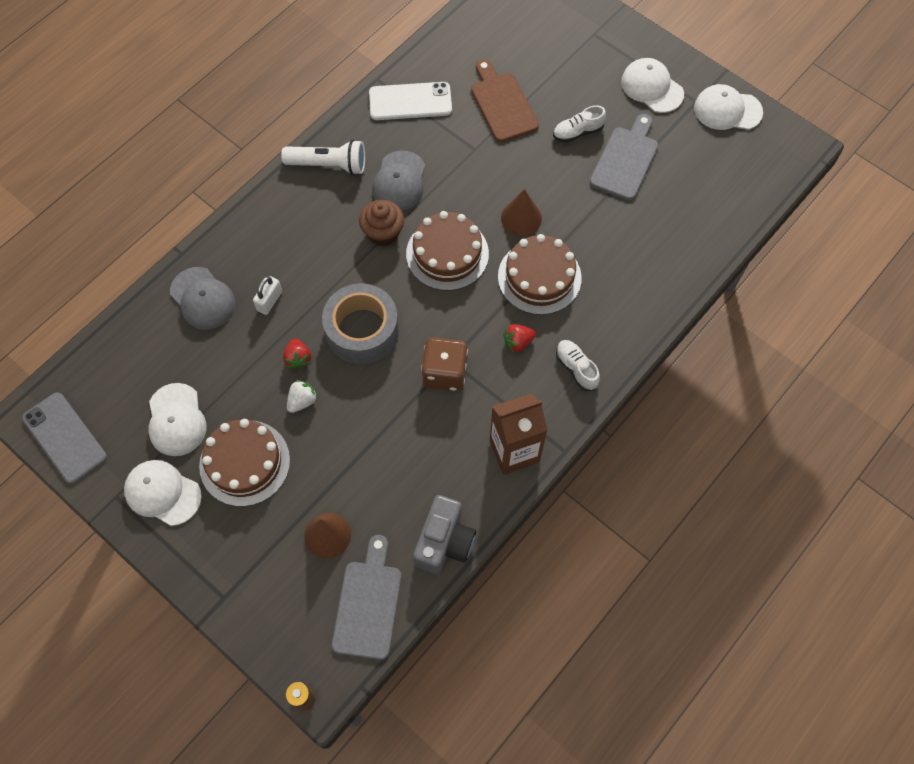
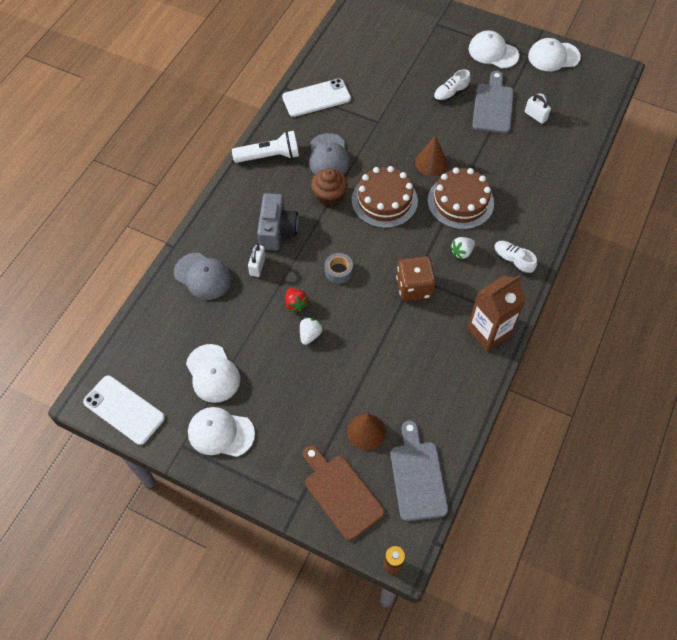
camera: 15 degrees left, 5 degrees down
(65, 437) = (124, 410): grey phone -> white phone
(244, 462) = (280, 393): brown cake -> none
(362, 330) = (338, 271): grey tape -> grey tape, size x0.47
(444, 542) = (460, 413): grey camera -> grey camera (277, 230)
(502, 104) = (387, 85): brown cutting board -> brown cutting board (341, 493)
(518, 342) = (462, 252): red strawberry -> white strawberry
(674, 185) = (535, 116): none -> white padlock

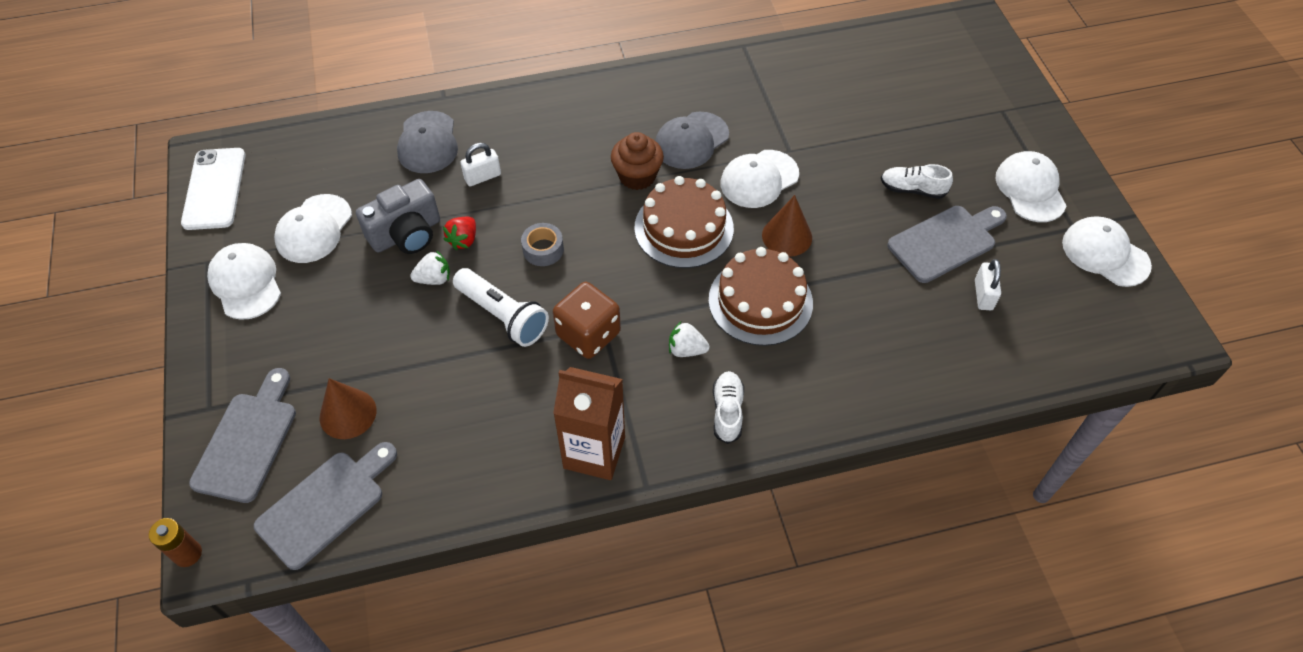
camera: 50 degrees right, 5 degrees down
(269, 156) = (637, 93): white flashlight -> white flashlight (503, 315)
(277, 230) = (545, 163): grey camera -> grey camera (406, 234)
(316, 98) = (760, 79): white phone -> none
(341, 493) = (248, 441): brown cutting board -> grey cutting board
(383, 147) = (759, 179): none -> white cap

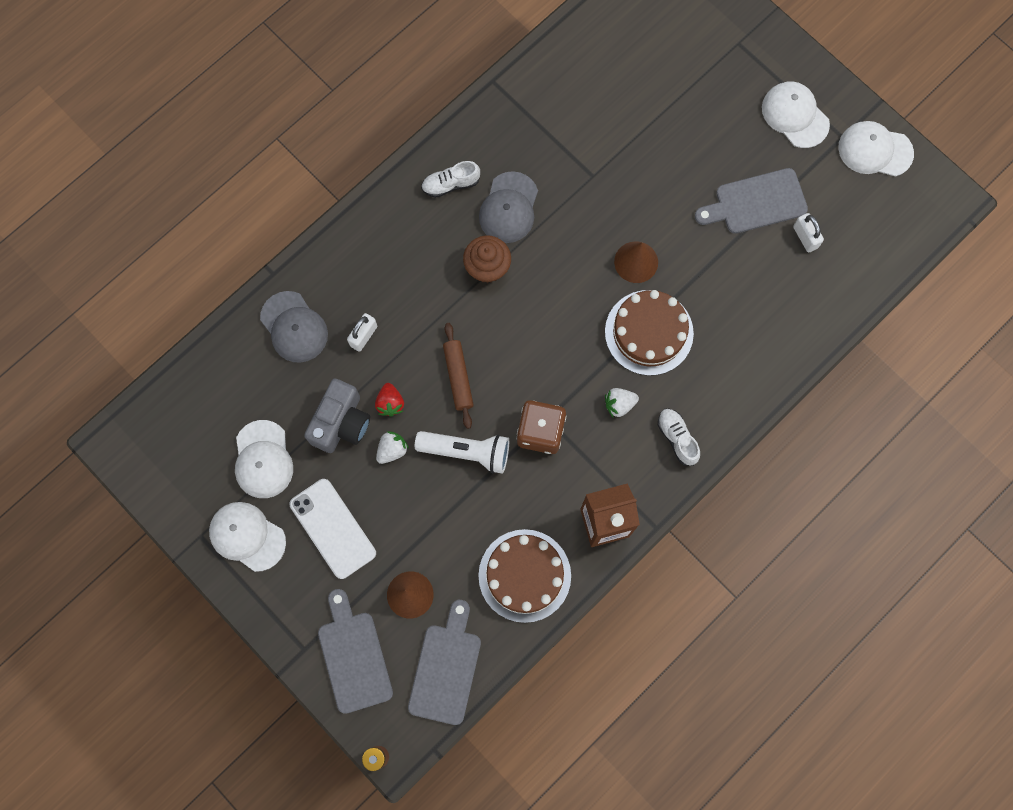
camera: 30 degrees left, 20 degrees up
(214, 189) = (150, 469): white phone -> white phone (333, 528)
(543, 249) = (458, 377): grey tape -> brown rolling pin
(684, 228) = (553, 297): brown cake -> brown cake (524, 575)
(759, 179) = (584, 218): white cap -> none
(912, 189) = (707, 164): white shoe -> white shoe (450, 184)
(945, 242) = (756, 202): grey cutting board -> grey cutting board turned 135 degrees counterclockwise

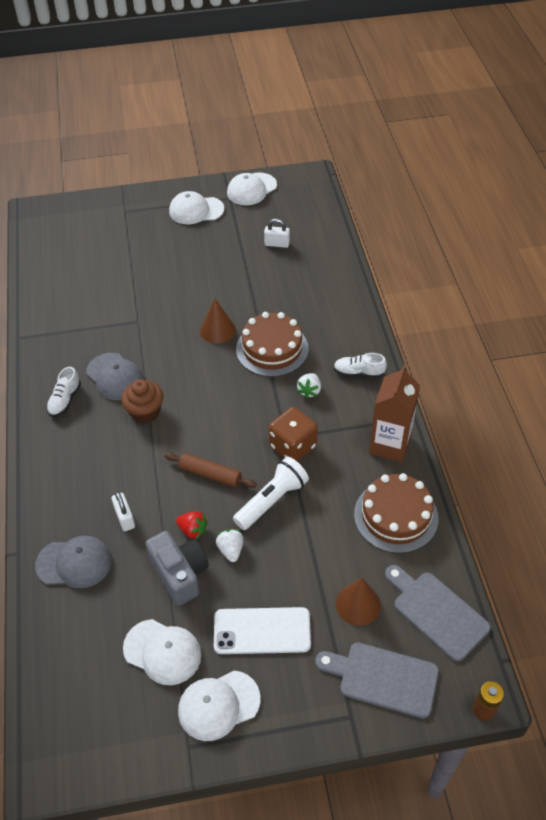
camera: 55 degrees left, 25 degrees down
(756, 202) = (233, 254): grey cutting board -> none

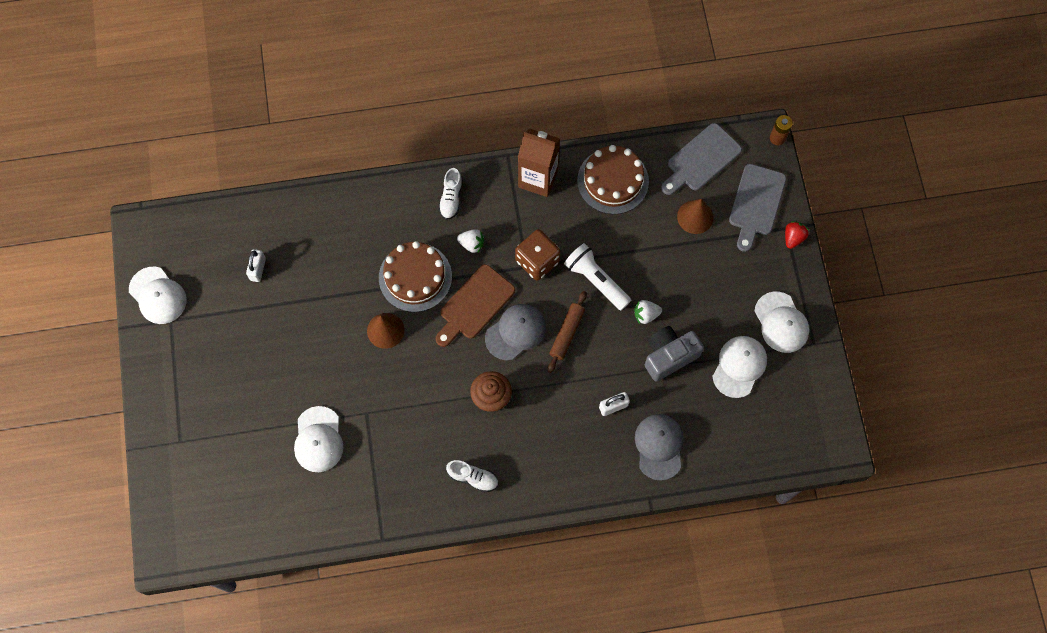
camera: 90 degrees left, 20 degrees up
(115, 377) = (444, 430): grey cap -> grey cap (515, 332)
(193, 530) = (626, 347): red strawberry -> red strawberry (793, 238)
(196, 210) = (189, 358): white cap -> white cap (318, 439)
(243, 395) = (474, 305): none -> brown cutting board
(262, 631) = (719, 290): white phone -> none

